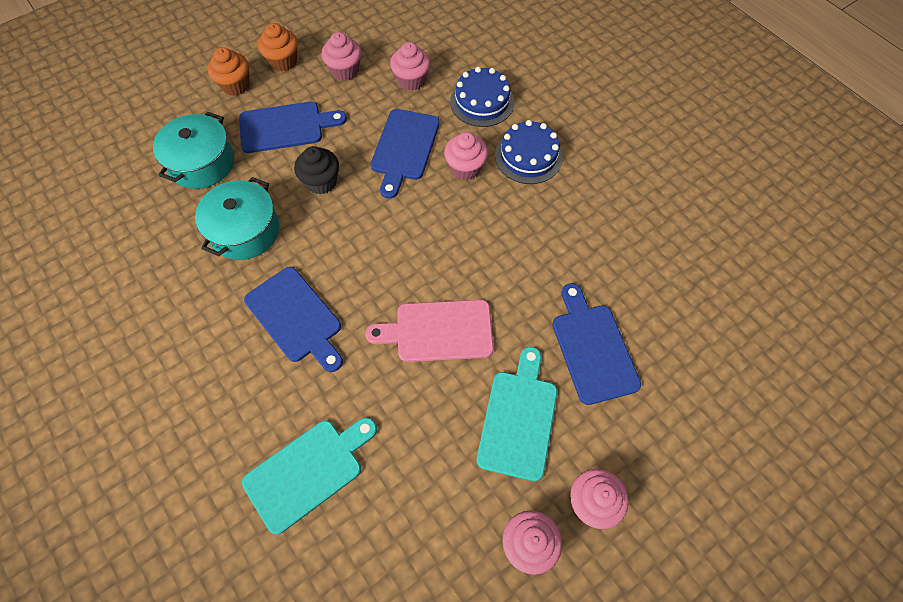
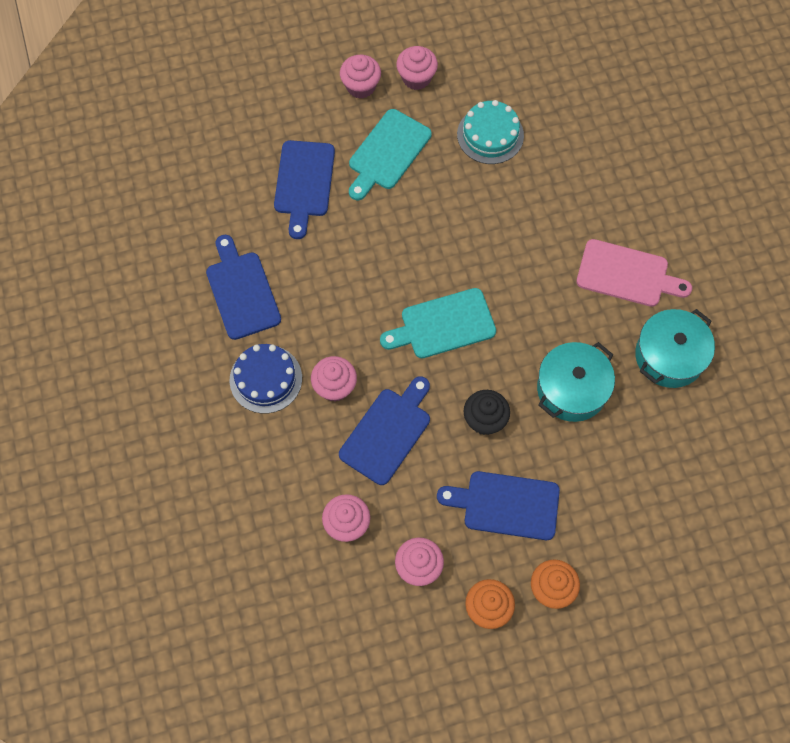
camera: 160 degrees left, 5 degrees up
(202, 163) = (604, 486): turquoise pot -> turquoise pot (669, 356)
(296, 318) = (541, 287): blue cutting board -> blue cutting board (242, 291)
(308, 471) = (557, 168): turquoise cutting board -> turquoise cutting board (443, 325)
(404, 490) = (490, 135): none -> turquoise cake
(438, 331) = (423, 237): pink cutting board -> pink cutting board (627, 274)
(482, 102) = (281, 465): blue cake -> none

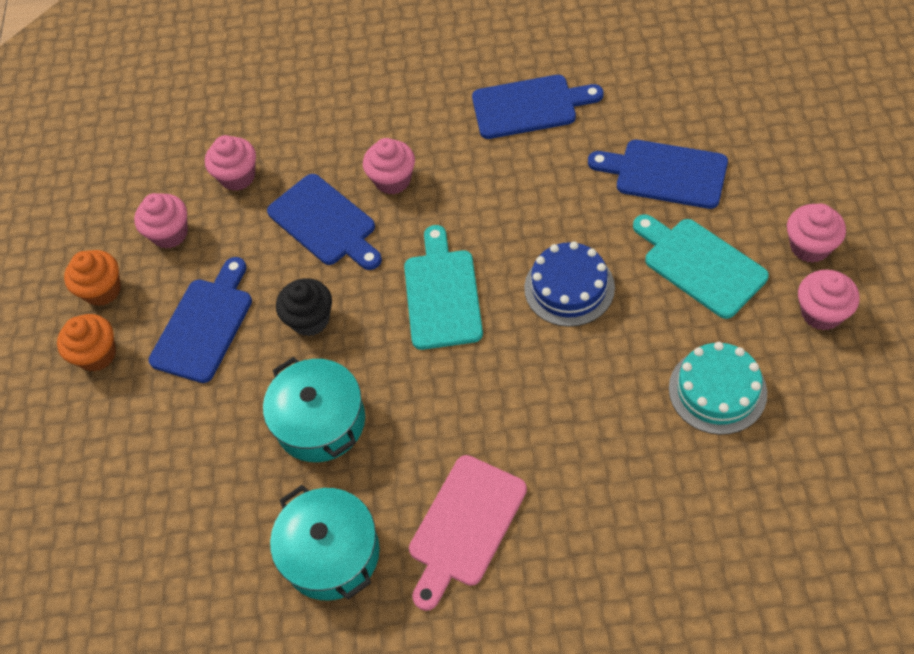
camera: 110 degrees right, 10 degrees down
(266, 379) = (419, 121): blue cake -> blue cake (569, 287)

